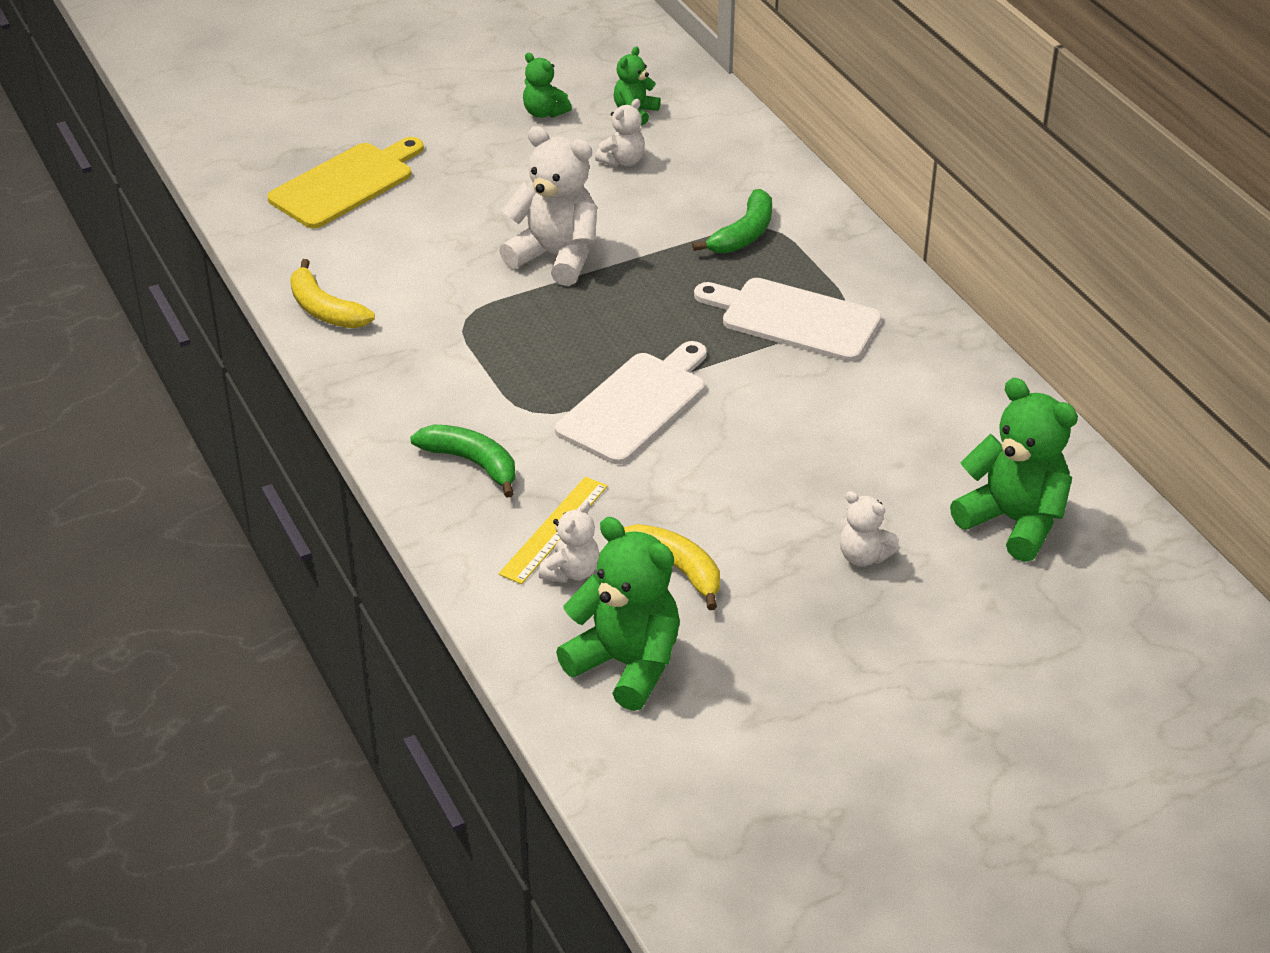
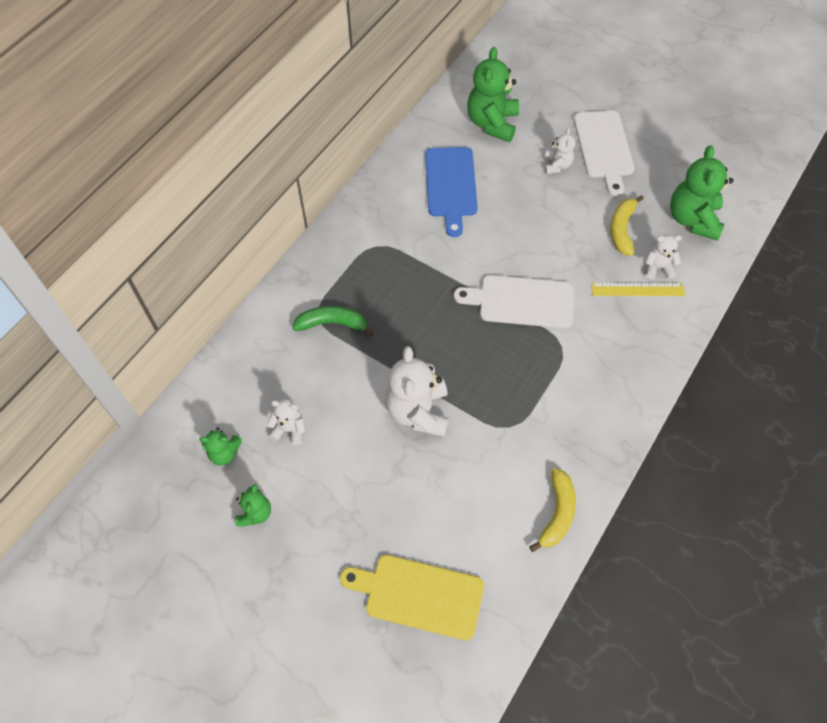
camera: 120 degrees left, 20 degrees up
(472, 463) = (622, 351): green banana -> none
(794, 319) = (399, 264): white cutting board -> white cutting board (604, 148)
(905, 421) = (451, 186): none -> blue cutting board

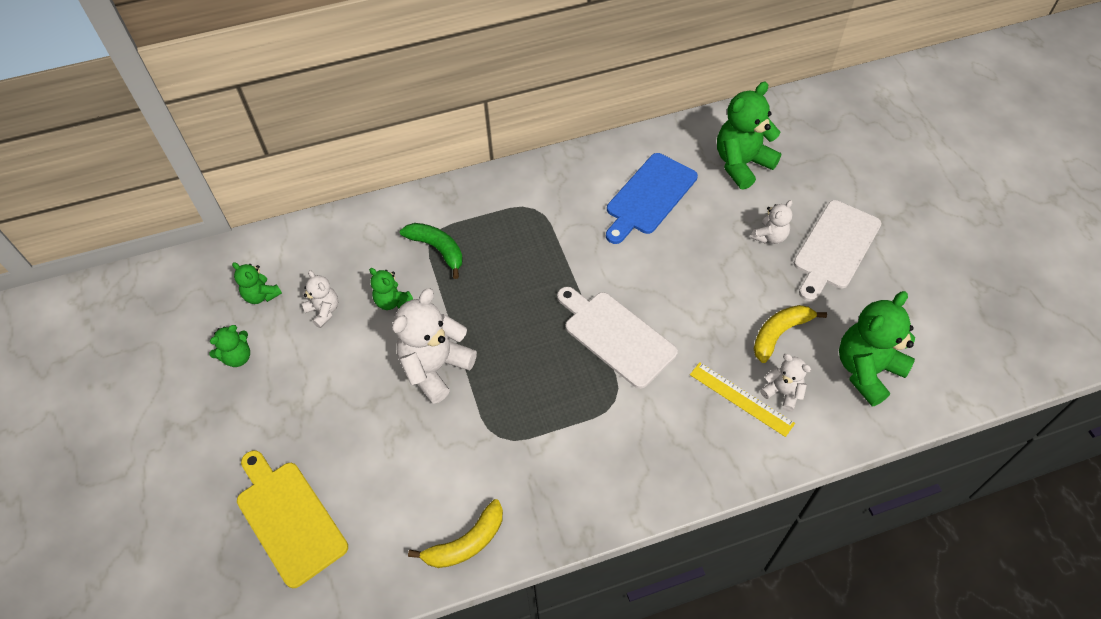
camera: 40 degrees right, 5 degrees down
(336, 385) = (392, 301): none -> green teddy bear

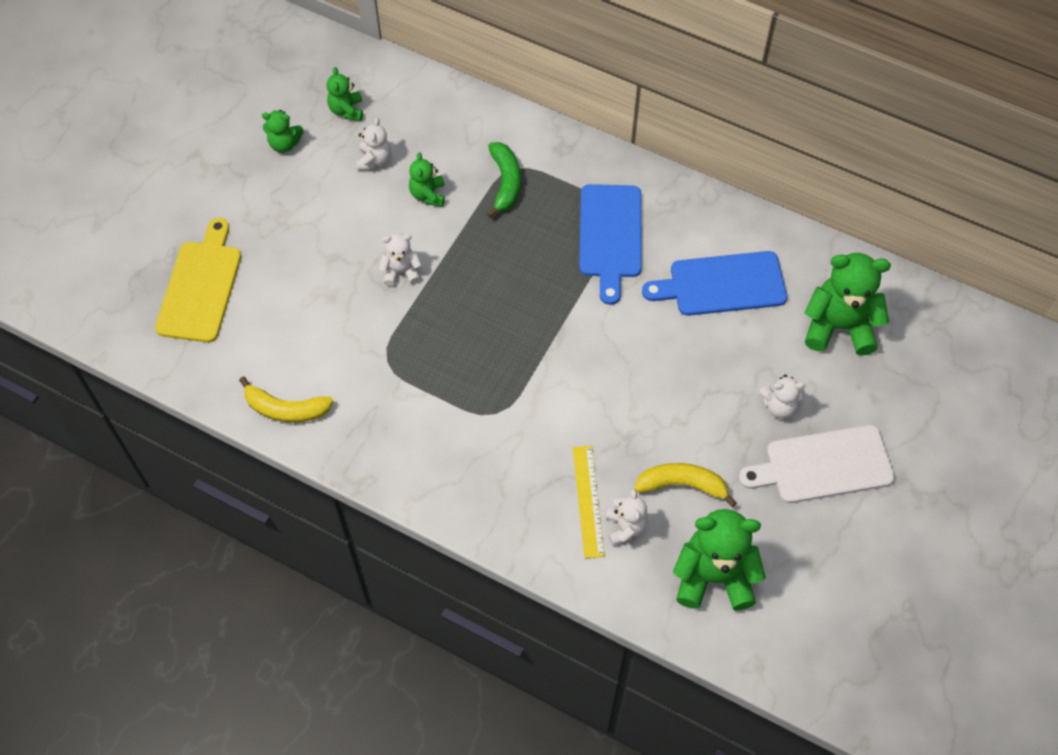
camera: 45 degrees right, 5 degrees up
(435, 368) = (401, 272): white teddy bear -> white teddy bear, size x0.53
(547, 225) = (610, 236): none -> blue cutting board
(616, 336) = (554, 368): white cutting board -> none

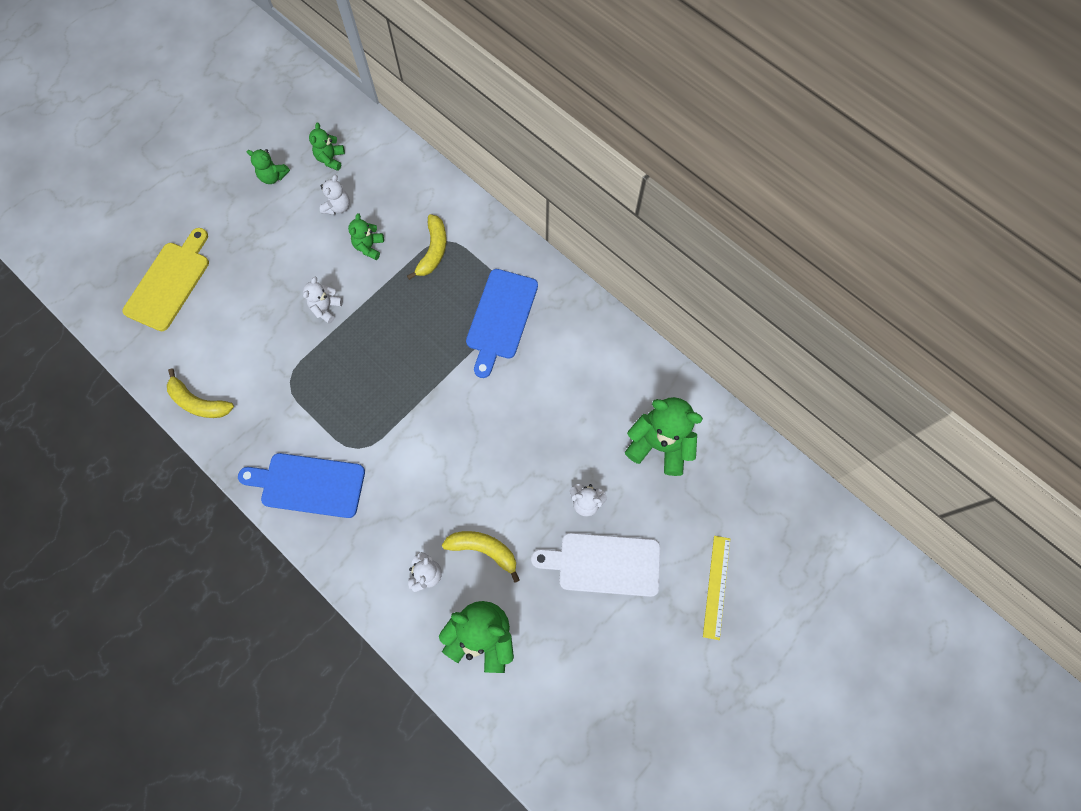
camera: 15 degrees right, 10 degrees up
(401, 272) = (326, 308): white teddy bear -> white teddy bear turned 75 degrees counterclockwise
(505, 182) = (433, 251): green banana -> yellow banana
(588, 501) = (404, 543): yellow ruler -> yellow ruler (716, 586)
(722, 285) = (576, 383): blue cutting board -> blue cutting board (308, 485)

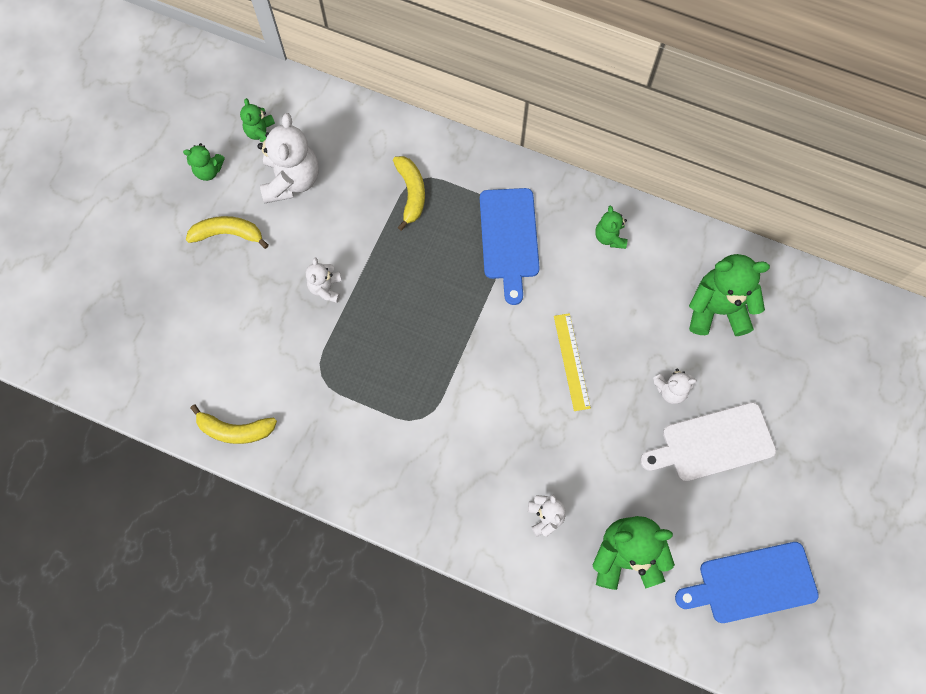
camera: 20 degrees left, 0 degrees up
(169, 282) = (147, 317): yellow cutting board -> none
(308, 485) = (387, 472): blue cutting board -> blue cutting board (752, 583)
(338, 207) = (292, 180): white teddy bear -> white teddy bear, size x1.89
(369, 247) = (343, 211): green teddy bear -> green teddy bear (609, 237)
(484, 550) = (591, 472): yellow banana -> yellow banana (228, 234)
(716, 586) = (827, 426): yellow ruler -> yellow ruler (571, 361)

